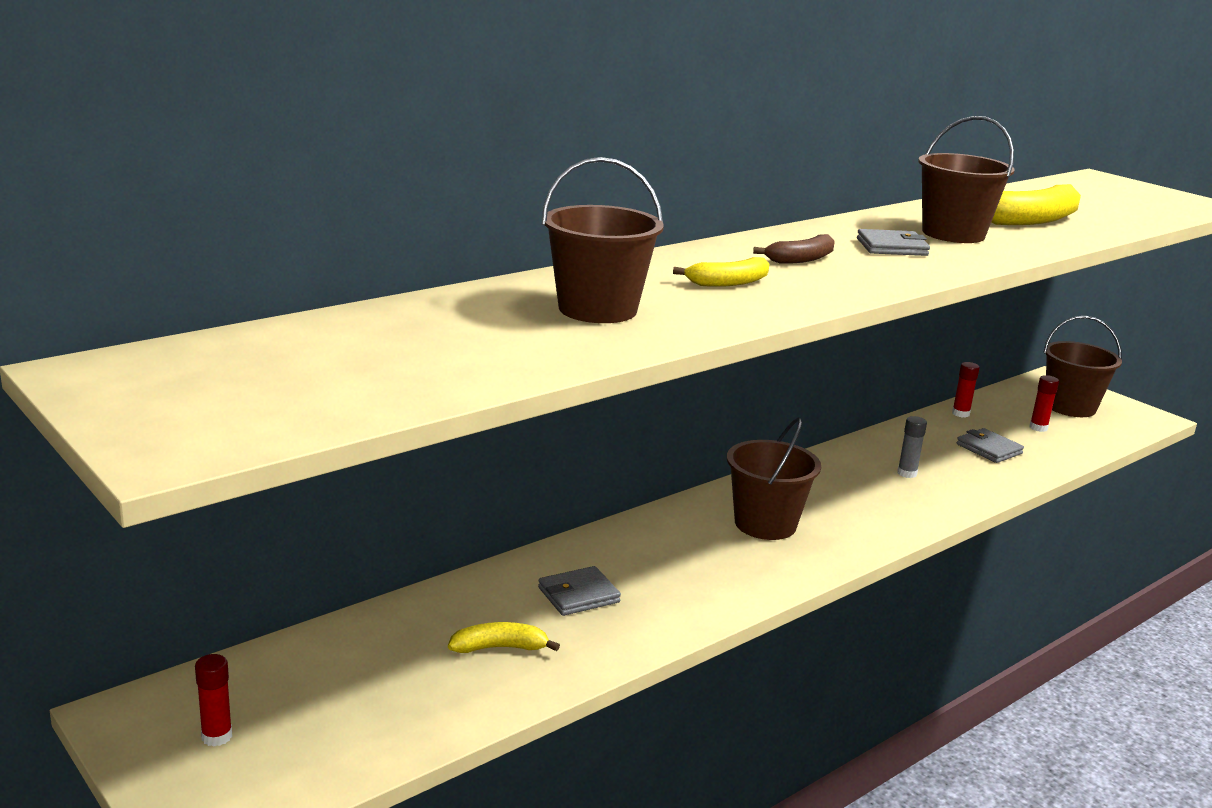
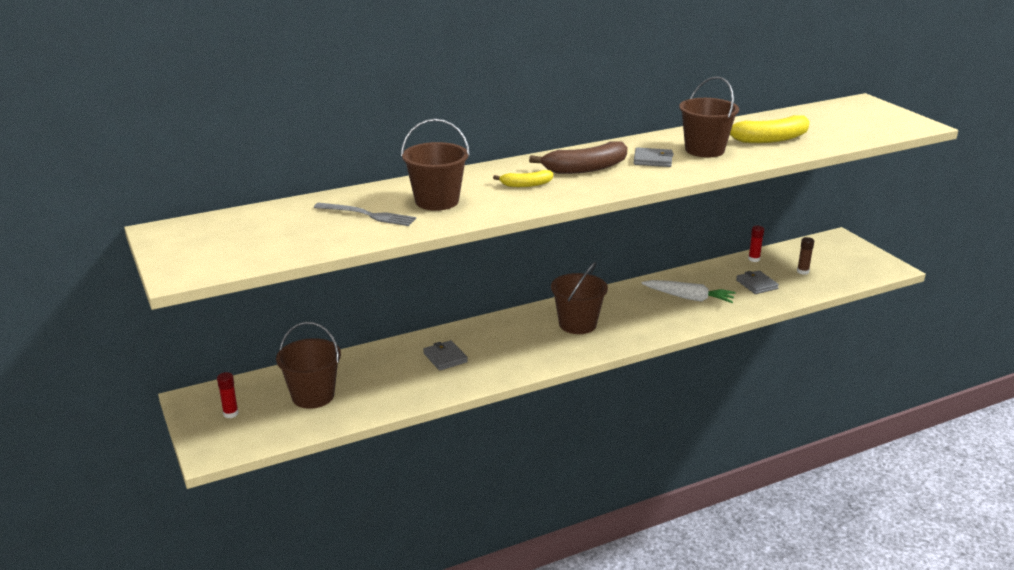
camera: 15 degrees right, 5 degrees up
(489, 333) = (367, 215): none -> grey fork
(500, 648) = (389, 382): yellow banana -> none
(578, 595) = (445, 358): grey wallet -> grey wallet turned 75 degrees clockwise
(801, 259) = (585, 168): brown banana -> brown banana, size x1.76
(907, 473) = (689, 298): grey glue stick -> white carrot
(1038, 428) = (802, 271): red glue stick -> brown glue stick
(1070, 407) = (837, 258): brown bucket -> brown bucket (313, 396)

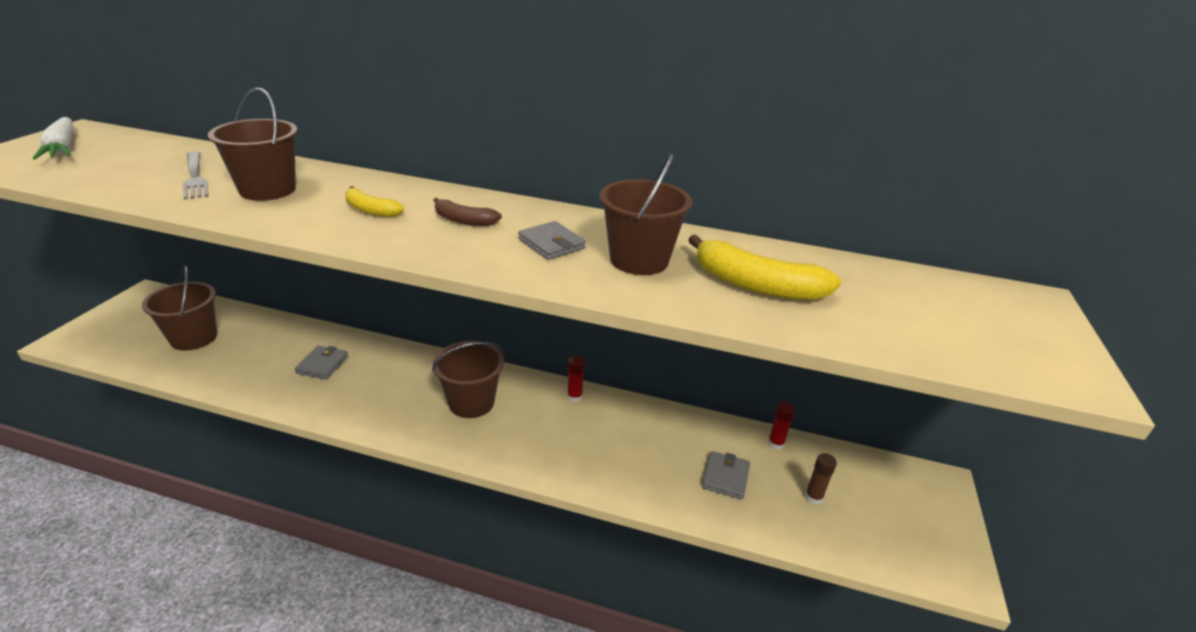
camera: 40 degrees right, 5 degrees up
(230, 413) = (135, 319): red glue stick -> red glue stick (574, 397)
(585, 168) = (464, 220): brown banana -> brown banana, size x0.57
(689, 298) = (622, 444): white carrot -> white carrot (62, 148)

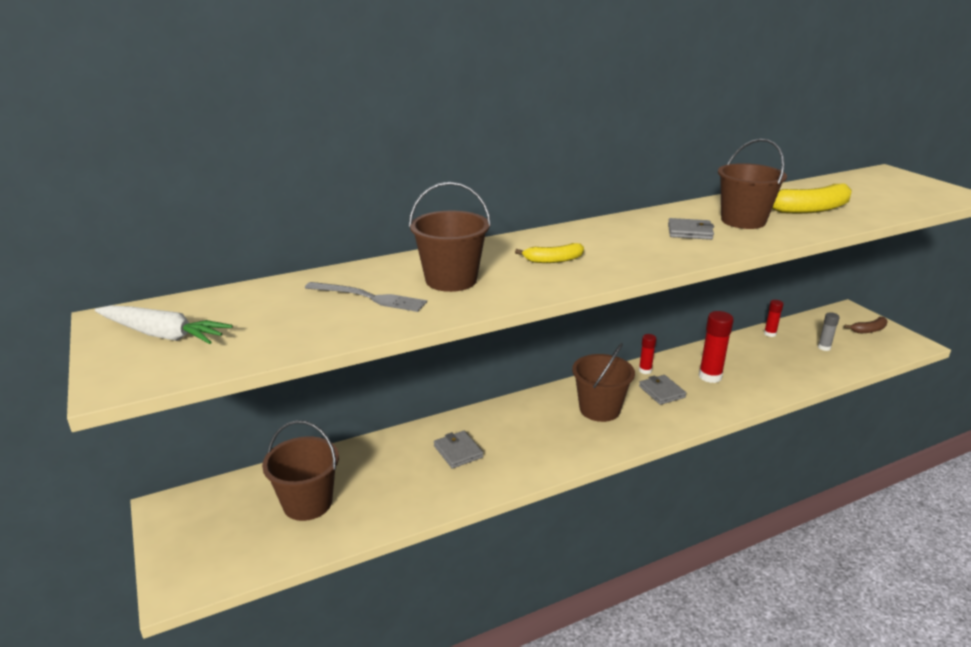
camera: 40 degrees left, 5 degrees down
(464, 220) = (617, 241): brown banana -> brown banana (869, 330)
(622, 441) = (710, 376): none -> red glue stick
(725, 477) = (780, 362): grey wallet -> grey wallet (661, 392)
(813, 497) = (824, 347): brown glue stick -> grey glue stick

